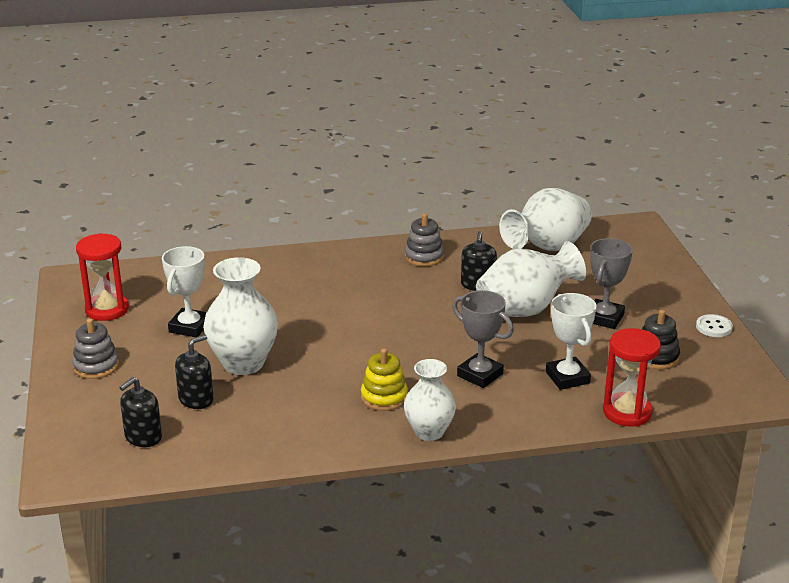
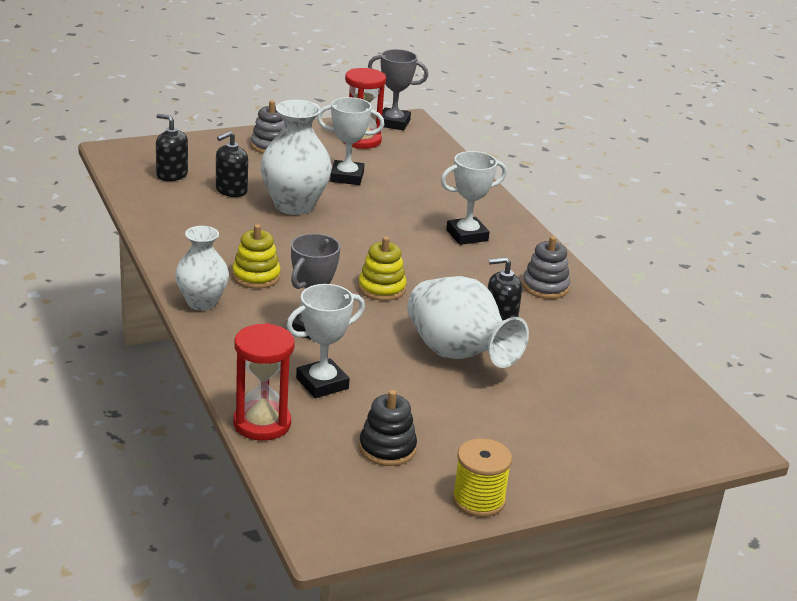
camera: 75 degrees right, 0 degrees up
(196, 399) = (231, 190): black soap dispenser -> black soap dispenser turned 105 degrees clockwise
(328, 279) = (467, 235): none -> white trophy
(416, 332) = (381, 288): none -> yellow stacking toy
(547, 248) = (617, 369): white vase -> none
(604, 318) = (463, 411): grey trophy -> grey trophy (393, 123)
(714, 327) = (478, 500): white button -> yellow spool

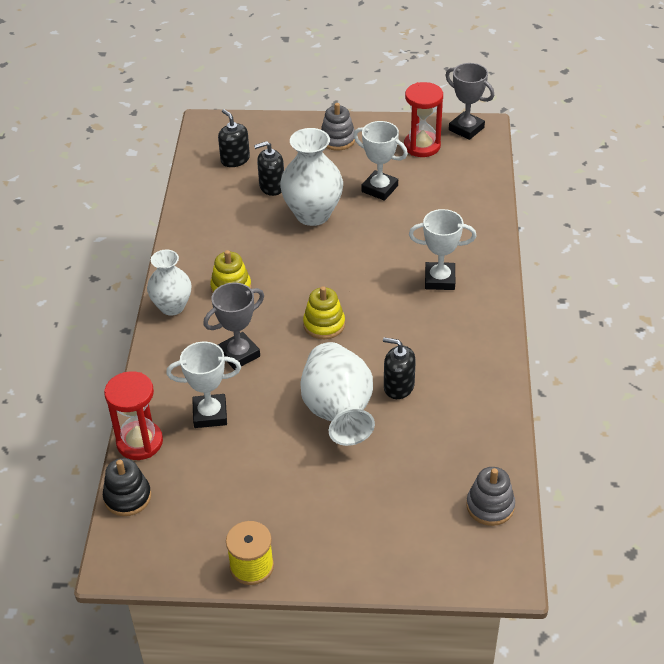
camera: 30 degrees right, 15 degrees up
(387, 448) = (216, 494): black stacking toy -> black stacking toy (127, 497)
(545, 287) = (468, 356): grey stacking toy -> grey stacking toy (490, 506)

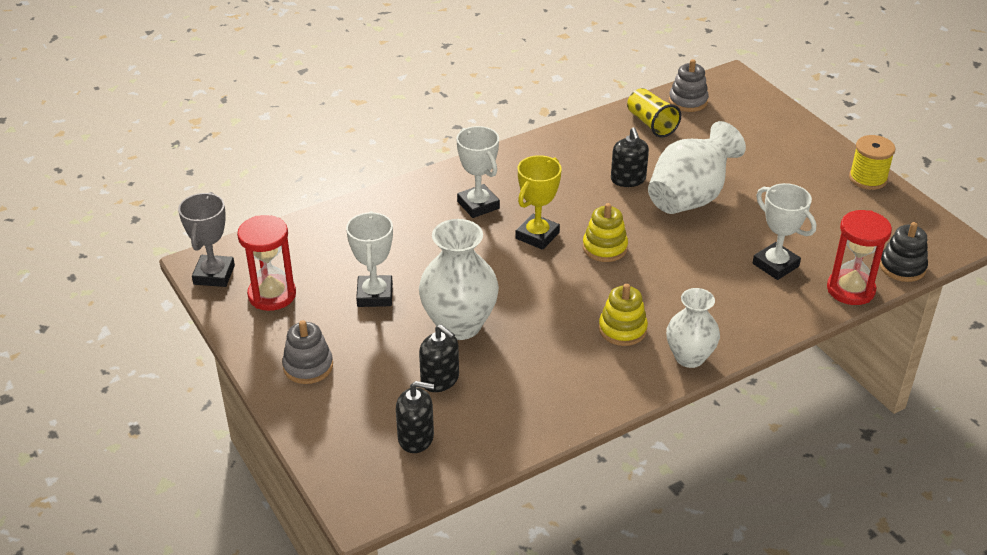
camera: 125 degrees left, 5 degrees down
(235, 159) = (416, 437): black soap dispenser -> black soap dispenser turned 105 degrees counterclockwise
(239, 354) = (695, 281): grey trophy -> none
(372, 294) = (537, 235): none -> yellow trophy
(471, 452) = (651, 124): none -> yellow cup

